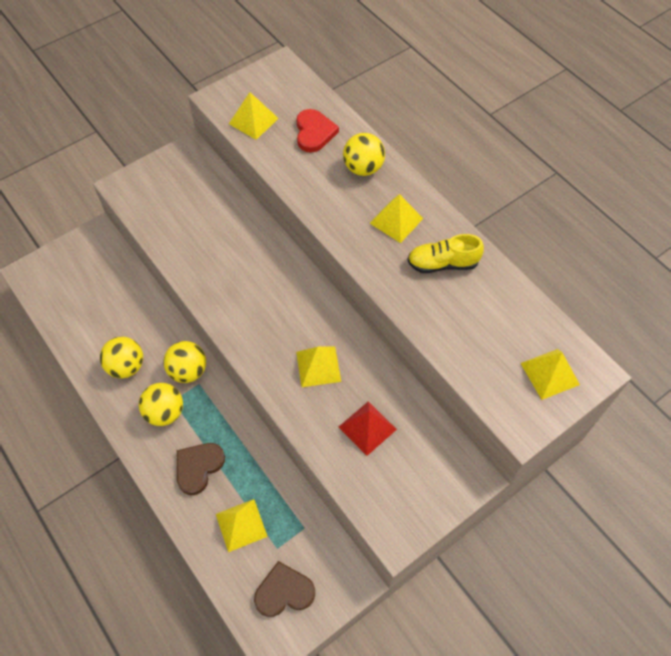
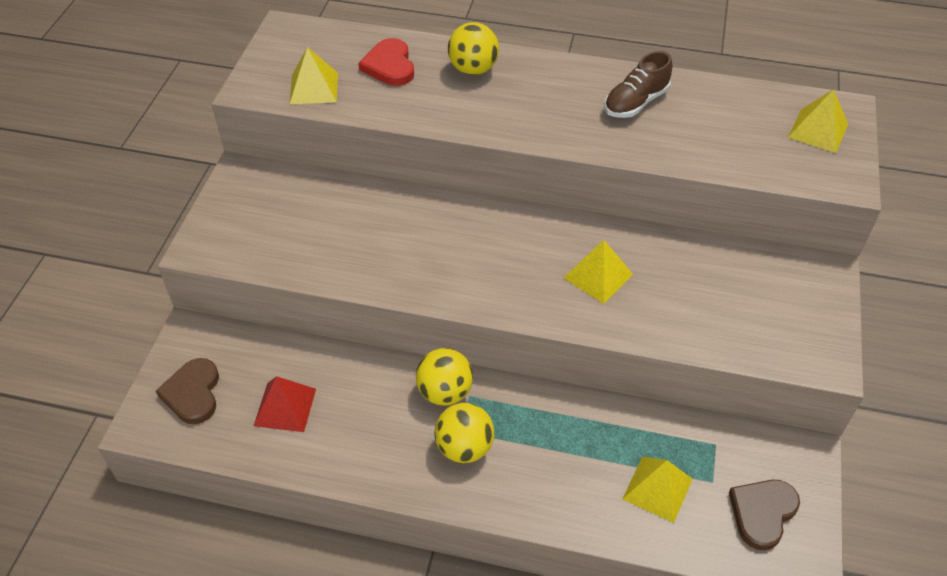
camera: 40 degrees left, 10 degrees down
(126, 366) = (372, 435): yellow ball -> none
(198, 467) = (557, 471): brown heart -> brown heart (193, 393)
(314, 132) = (389, 66): red heart -> red heart turned 150 degrees counterclockwise
(367, 428) = (700, 295): red pyramid -> red pyramid (285, 407)
(396, 220) = (555, 93): yellow pyramid -> none
(442, 263) = (635, 102): yellow shoe -> brown shoe

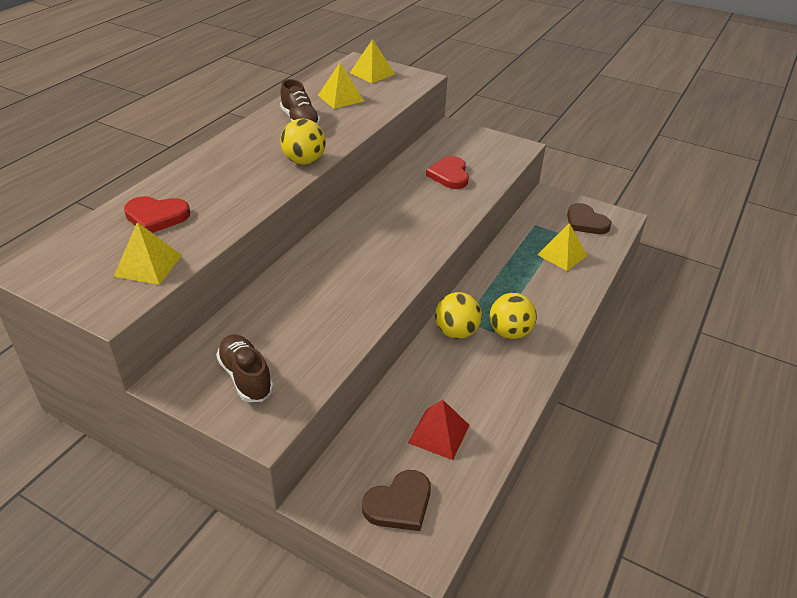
camera: 75 degrees left, 10 degrees down
(193, 393) = (399, 504): brown heart -> brown heart turned 45 degrees counterclockwise
(256, 217) = (246, 377): none -> brown shoe
(473, 69) = (201, 176): yellow ball -> yellow ball (304, 161)
(598, 276) = (417, 205): yellow pyramid -> yellow pyramid (340, 98)
(690, 294) = (449, 175): none -> red heart

